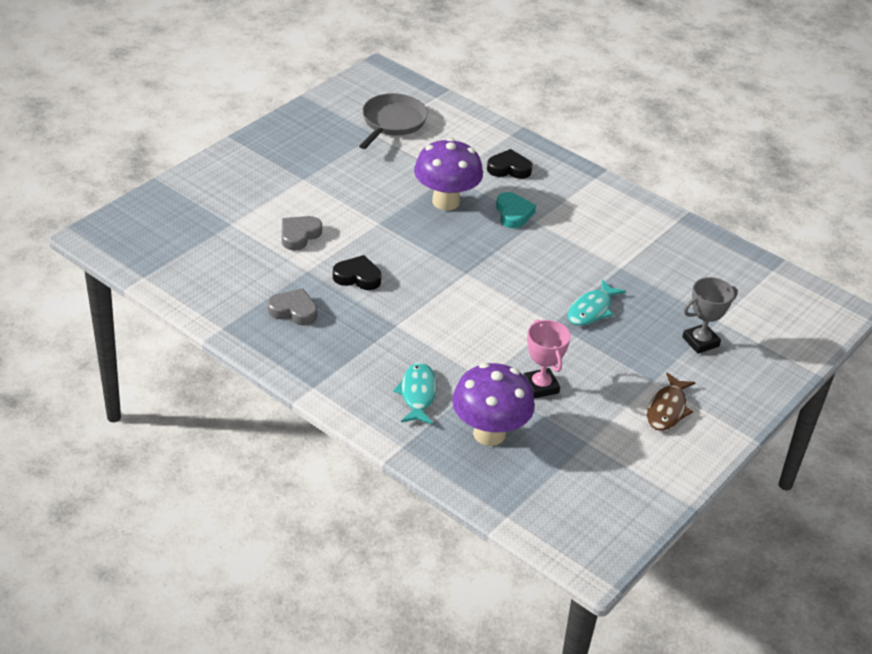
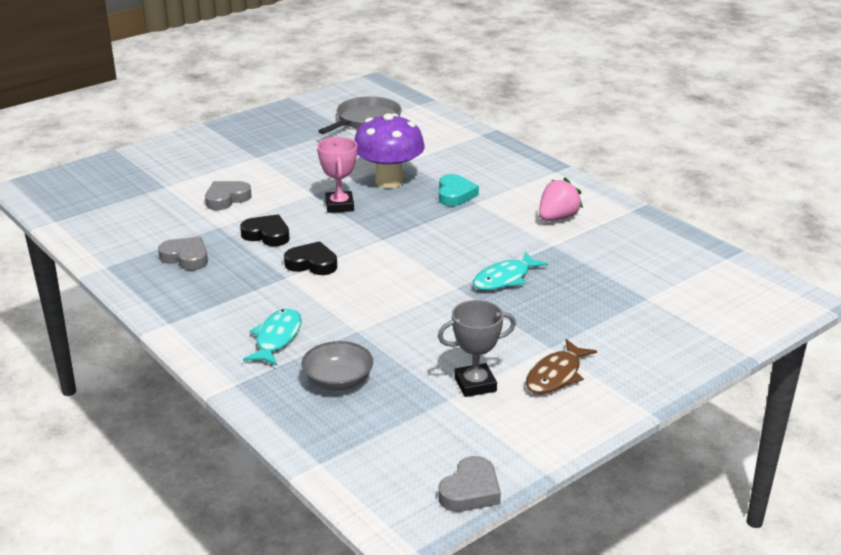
camera: 15 degrees right, 10 degrees down
(489, 433) = (338, 381): purple mushroom -> grey bowl
(509, 168) = (467, 160): black heart -> black heart (312, 264)
(540, 386) = (417, 342): pink trophy -> pink trophy (339, 206)
(615, 235) = (557, 218): none -> pink strawberry
(636, 528) = (470, 491): none -> grey heart
(700, 342) = (619, 316): grey trophy -> grey trophy (475, 384)

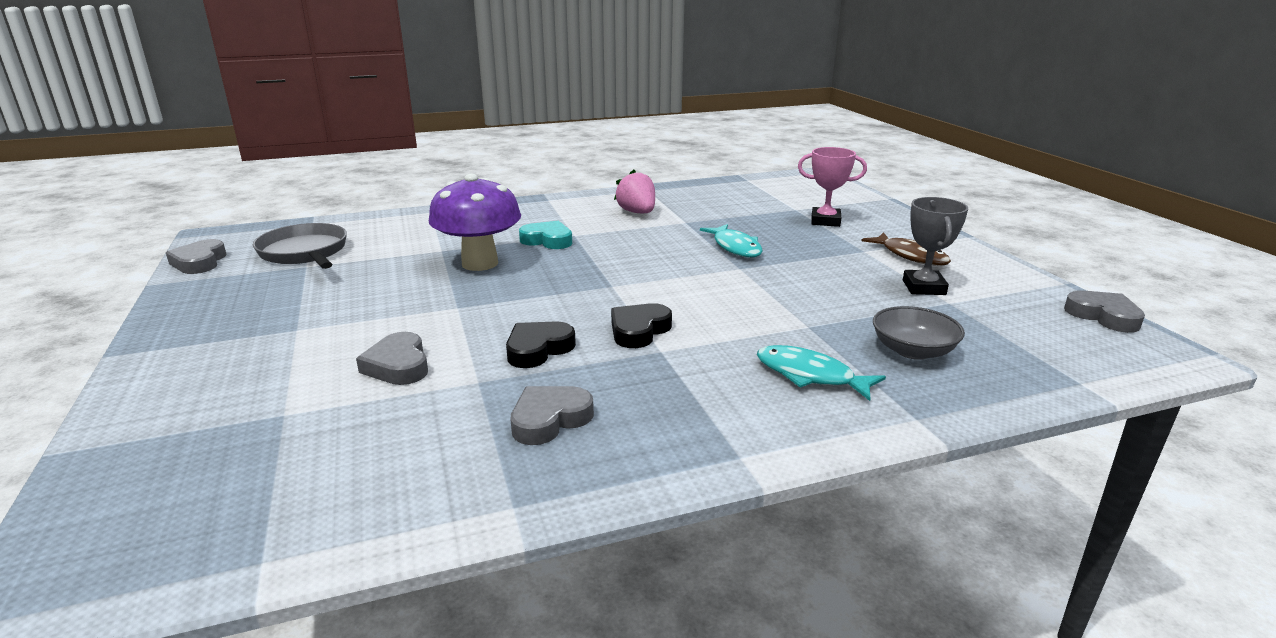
camera: 70 degrees left, 5 degrees down
(329, 97) = (199, 262): none -> grey heart
(339, 206) = (508, 296): pink trophy -> pink trophy (825, 221)

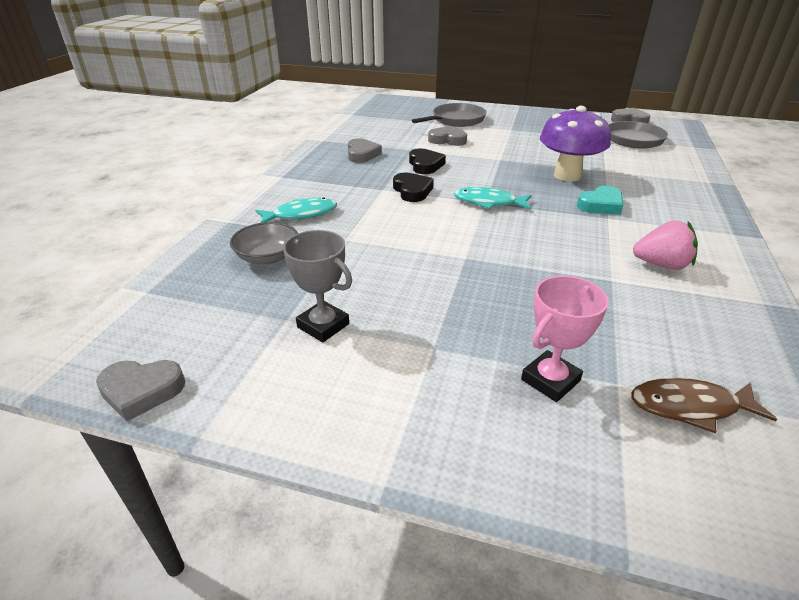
camera: 125 degrees right, 10 degrees up
(258, 391) = (456, 120): none -> grey pan
(735, 247) = (514, 276): turquoise fish -> turquoise fish (488, 202)
(910, 256) = (387, 371): brown fish -> brown fish (690, 407)

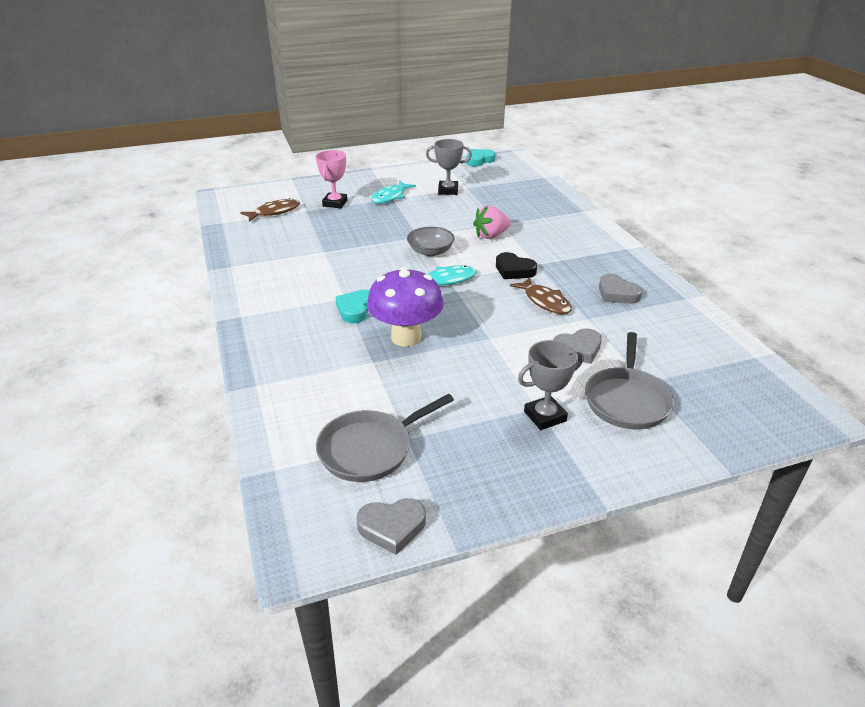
camera: 145 degrees right, 0 degrees up
(141, 391) = (479, 160): grey heart -> turquoise heart
(267, 257) = (522, 203): grey bowl -> grey bowl (430, 251)
(301, 214) = (553, 228): turquoise fish -> turquoise fish (390, 197)
(425, 165) = (544, 301): black heart -> brown fish
(511, 126) = (545, 416): none -> grey trophy
(661, 265) = (295, 271): pink strawberry -> pink strawberry (491, 236)

